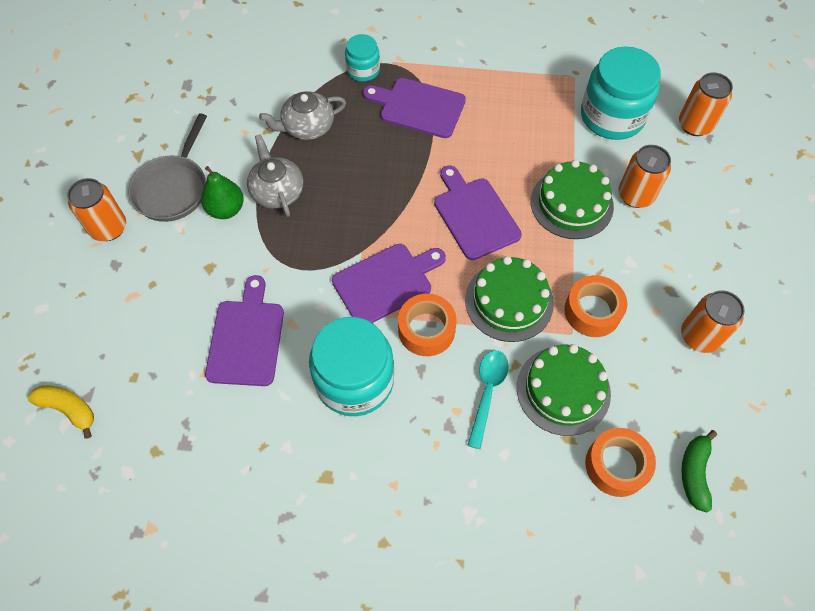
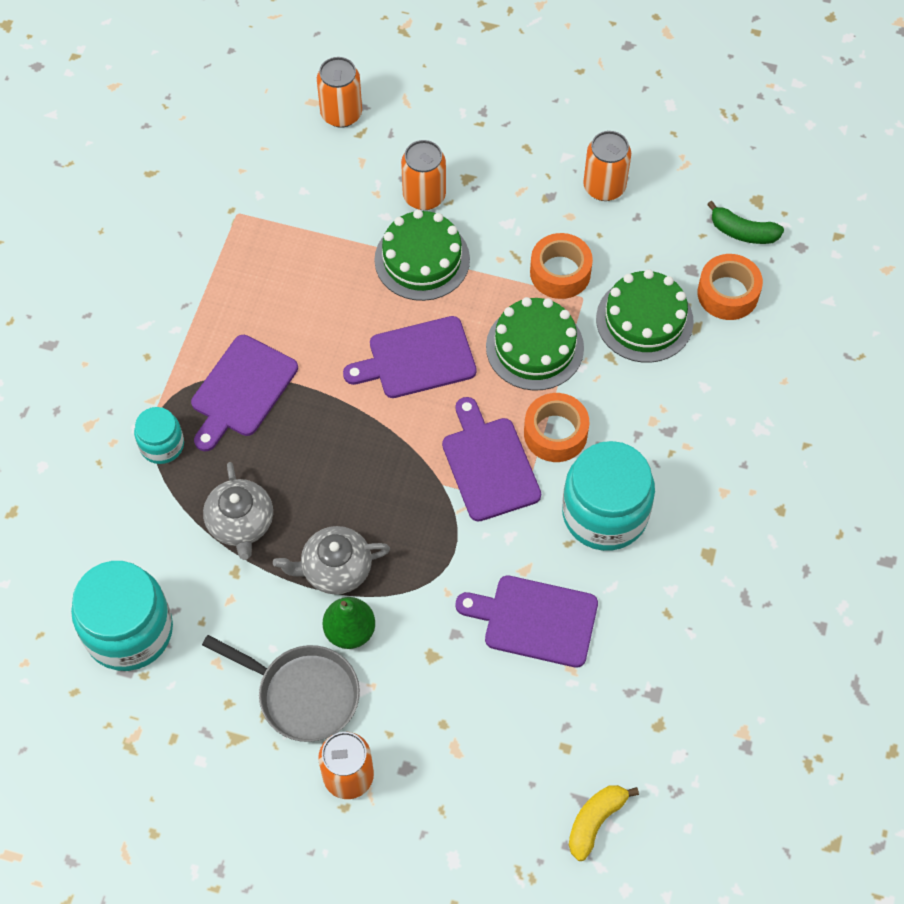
camera: 80 degrees left, 0 degrees up
(487, 393) = (637, 389): turquoise spoon -> none
(612, 116) = (308, 190): turquoise jar -> turquoise jar (129, 630)

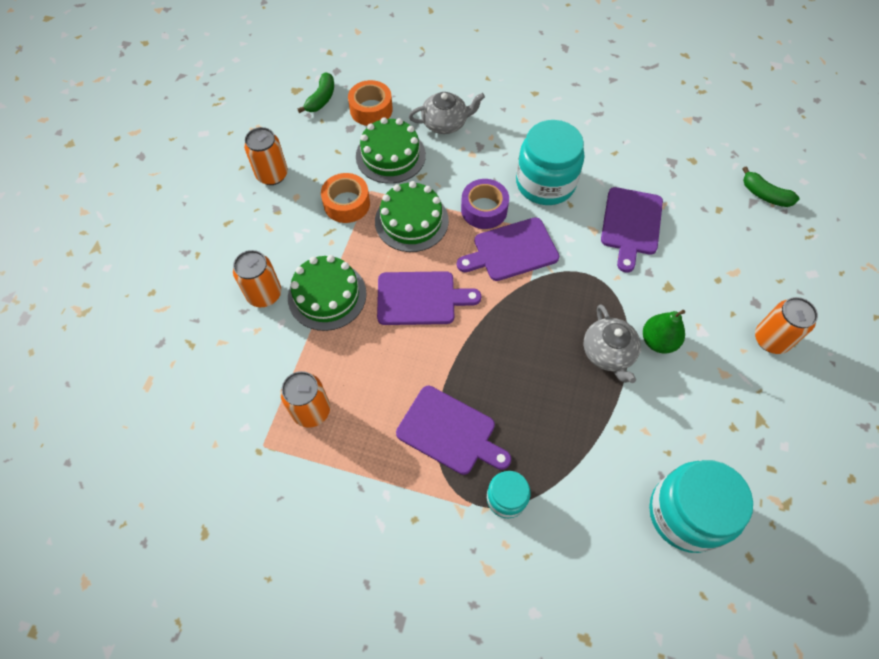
camera: 90 degrees left, 0 degrees up
(241, 523) = (576, 426): grey teapot -> grey teapot (445, 123)
(302, 694) = (715, 373): grey pan -> none
(341, 114) = (166, 360): orange can -> orange can (311, 410)
(416, 359) = (420, 298): purple cutting board -> purple cutting board turned 75 degrees counterclockwise
(555, 433) = (484, 209): orange tape -> purple tape
(595, 821) = (764, 195): yellow banana -> green banana

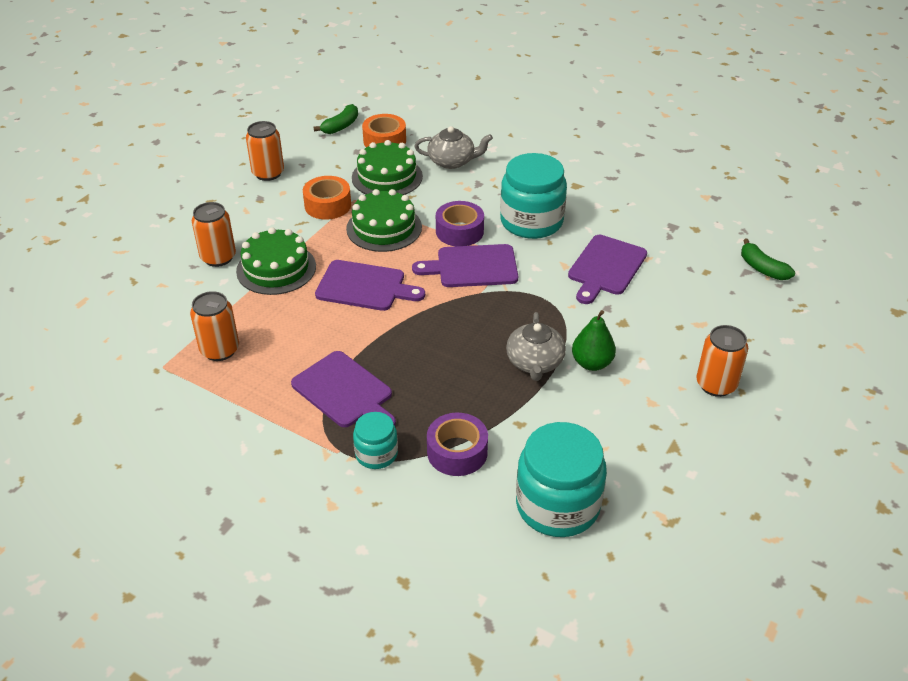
camera: 15 degrees right, 20 degrees down
(577, 476) = (457, 452): none -> purple tape

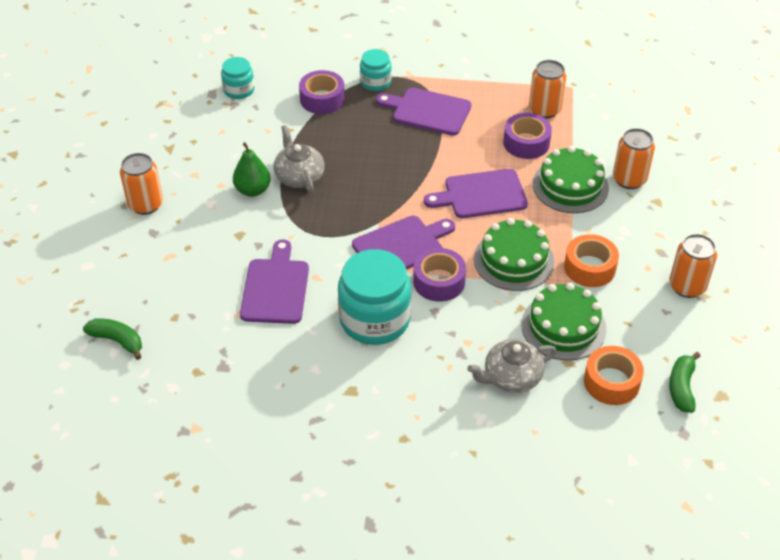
camera: 155 degrees right, 5 degrees up
(275, 321) = (526, 143): none -> purple tape
(557, 505) = (239, 90): turquoise jar -> turquoise jar, size x0.53

